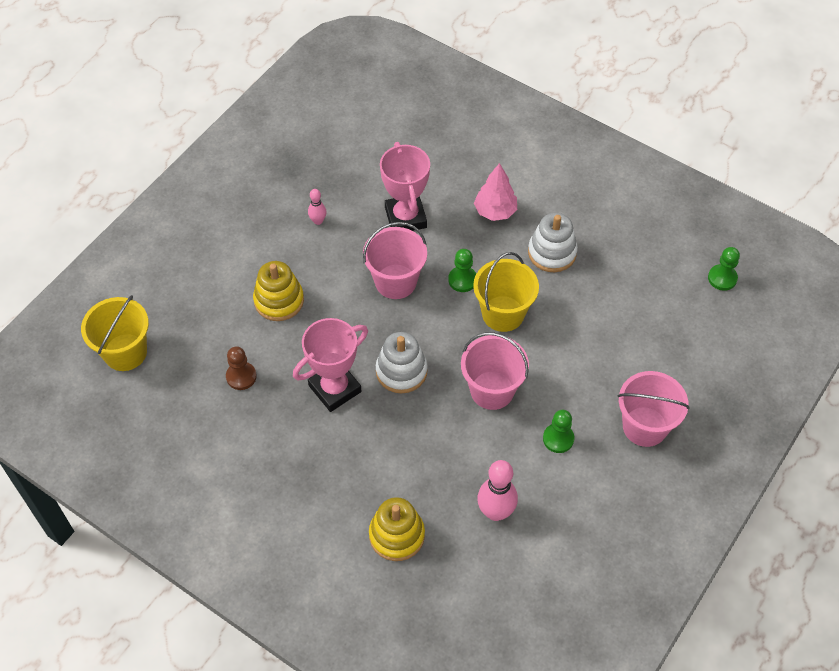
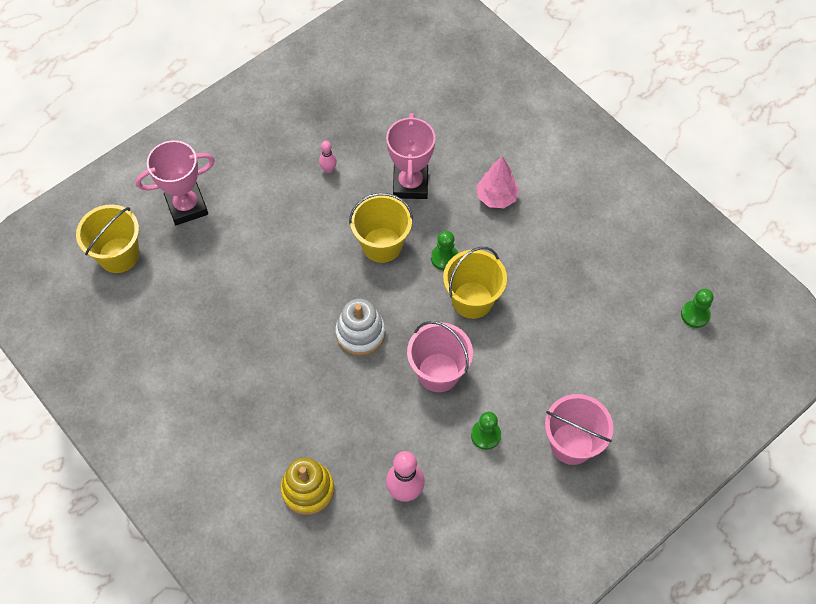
camera: 15 degrees right, 5 degrees up
(241, 376) = (214, 303): brown pawn -> none
(279, 300) = (269, 238): yellow stacking toy -> none
(335, 389) = (294, 335): pink trophy -> pink trophy (187, 206)
(395, 281) = (382, 245): pink bucket -> yellow bucket
(552, 252) = (537, 250): white stacking toy -> none

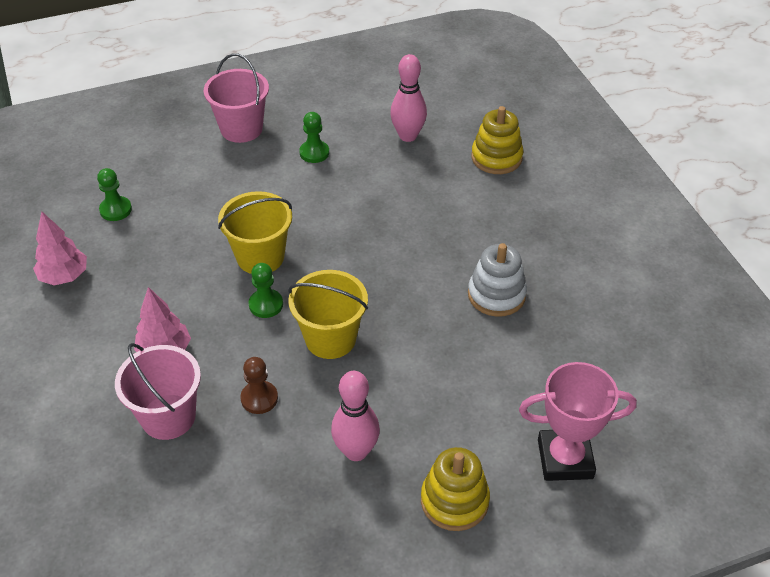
camera: 160 degrees left, 15 degrees down
(119, 255) = (666, 422): yellow bucket -> none
(253, 158) = (454, 501): none -> yellow stacking toy
(328, 169) = (356, 451): pink bowling pin -> pink bowling pin, size x1.87
(360, 333) = (395, 260): white stacking toy -> white stacking toy (496, 295)
(410, 184) = (259, 398): pink trophy -> brown pawn
(438, 372) = (331, 207): pink bucket -> pink bucket (168, 417)
(613, 232) = (64, 276): none -> pink tree
(695, 315) = (50, 185): green pawn -> green pawn (115, 210)

